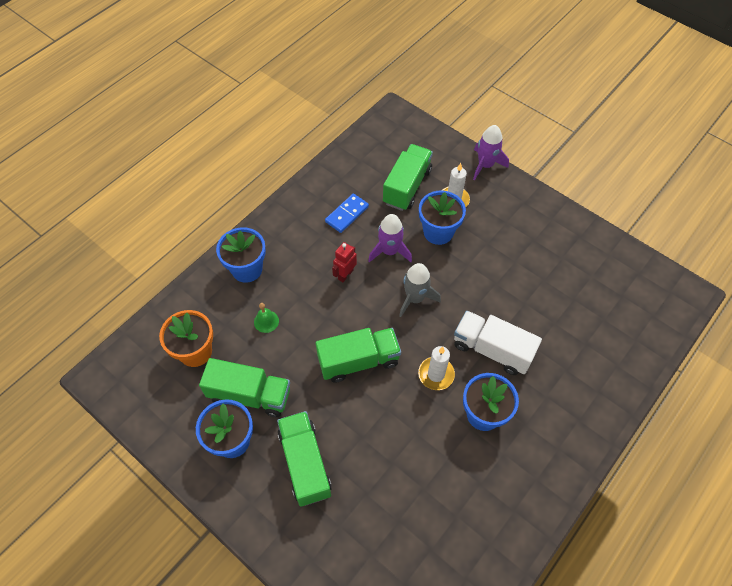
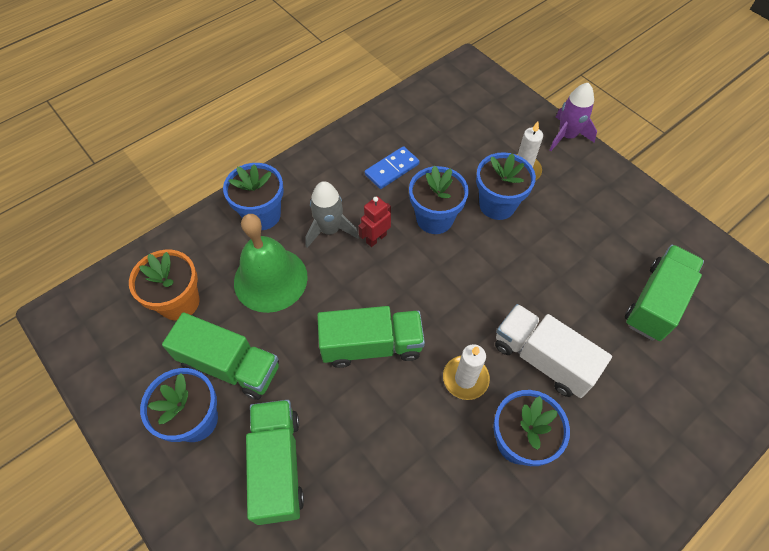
camera: 10 degrees right, 0 degrees up
(266, 321) = (270, 279): green bell -> green bell, size x2.42
(389, 251) = (434, 219): purple rocket -> blue flower pot
(407, 186) = (469, 148): green truck -> green truck (656, 302)
(415, 298) = (455, 279): grey rocket -> grey rocket (330, 230)

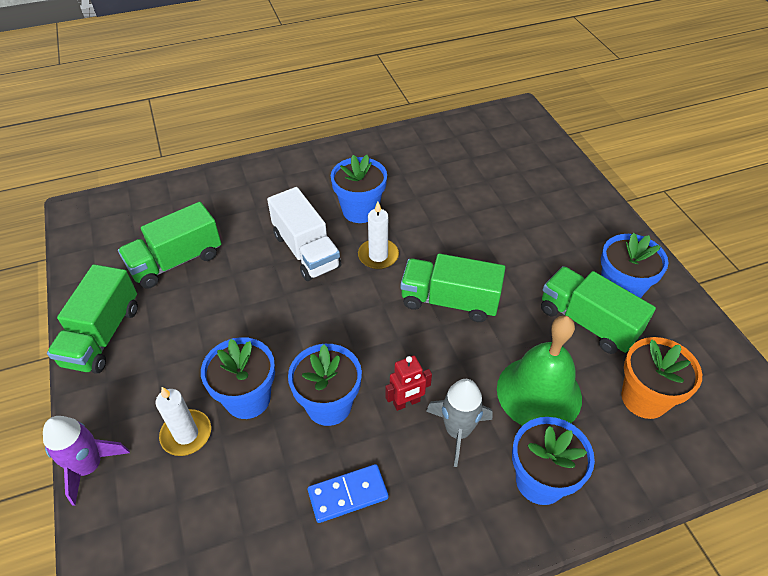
camera: 160 degrees left, 10 degrees down
(278, 466) = (550, 244): green truck -> green truck (102, 335)

